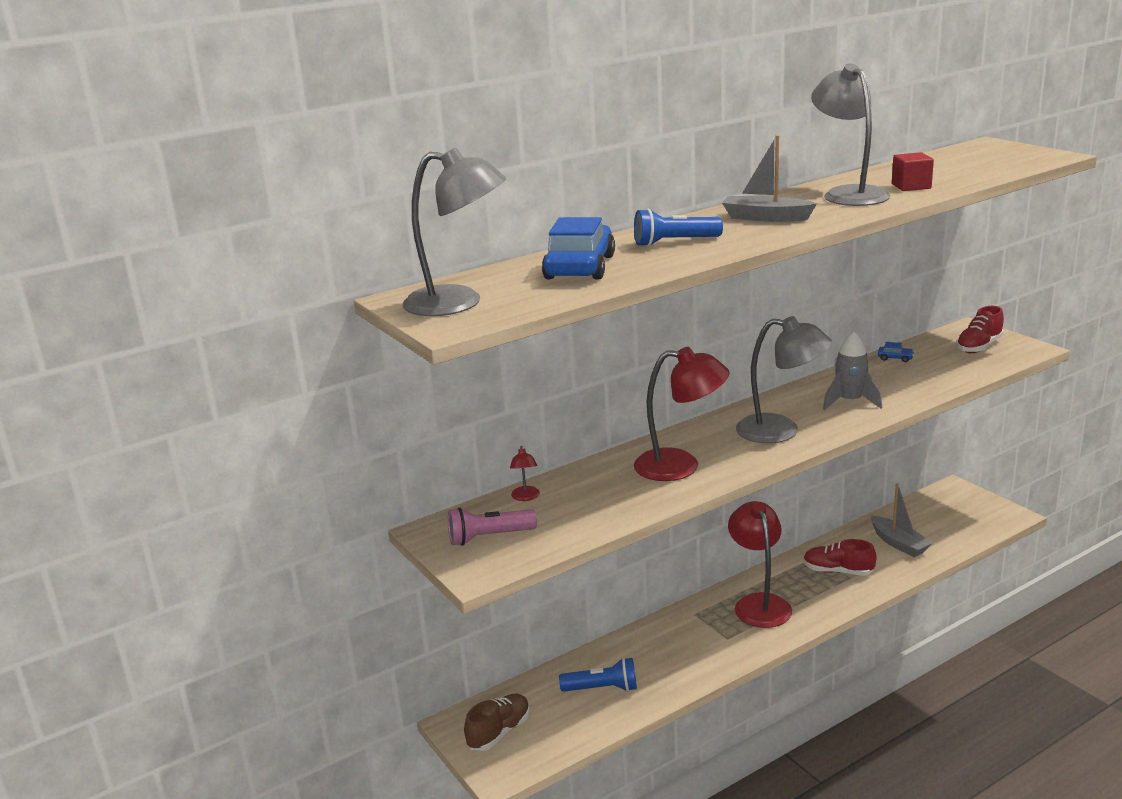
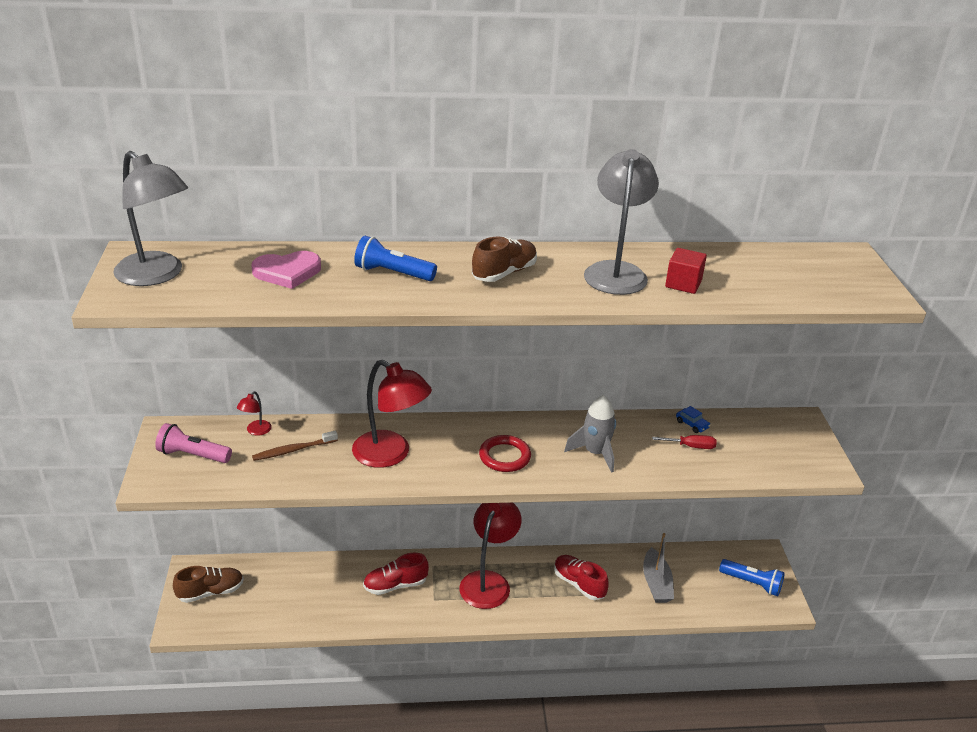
camera: 25 degrees right, 10 degrees up
(580, 267) = (287, 272): blue car -> pink heart
(584, 496) = (293, 450): none -> brown toothbrush
(602, 688) = (308, 594): blue flashlight -> blue flashlight (752, 583)
(765, 218) = (504, 273): grey boat -> brown shoe
(781, 431) = (504, 456): grey lamp -> red ring
(915, 371) = (691, 446): none -> red screwdriver
(979, 347) = (782, 445): red shoe -> red shoe (395, 585)

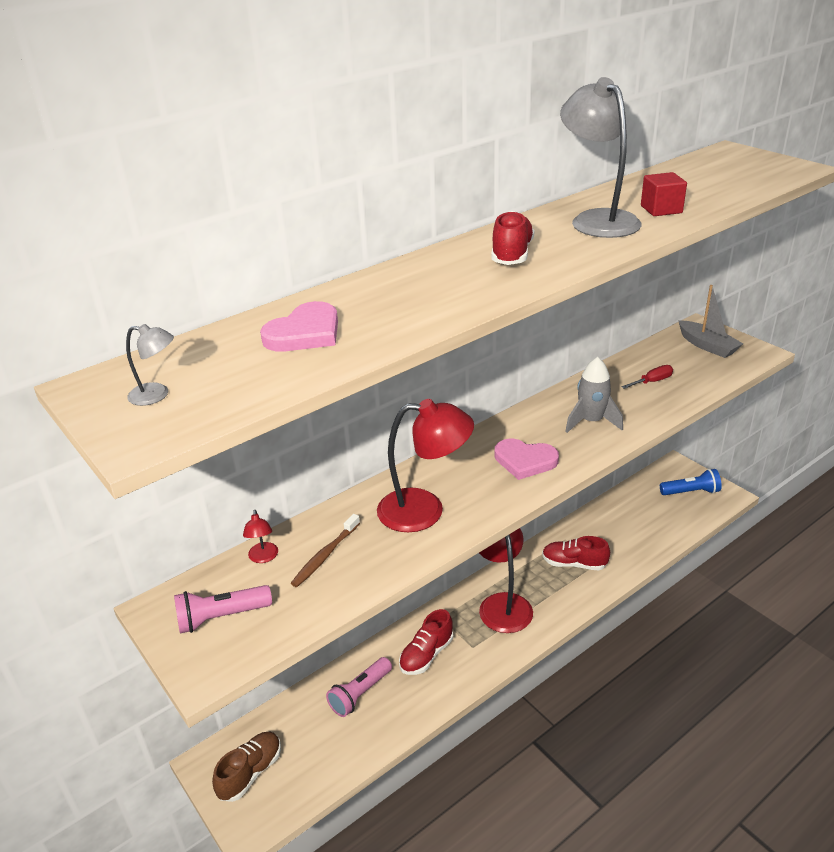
camera: 30 degrees left, 0 degrees up
(157, 275) = (157, 395): grey lamp -> grey lamp, size x0.43
(324, 584) = (360, 694): none -> pink flashlight
(392, 273) = (412, 293): blue flashlight -> none
(504, 273) = (512, 254): brown shoe -> red shoe
(504, 456) = (525, 461): red ring -> pink heart
(656, 583) = (628, 530): grey boat -> grey boat (707, 346)
(692, 424) = (631, 365): blue car -> none

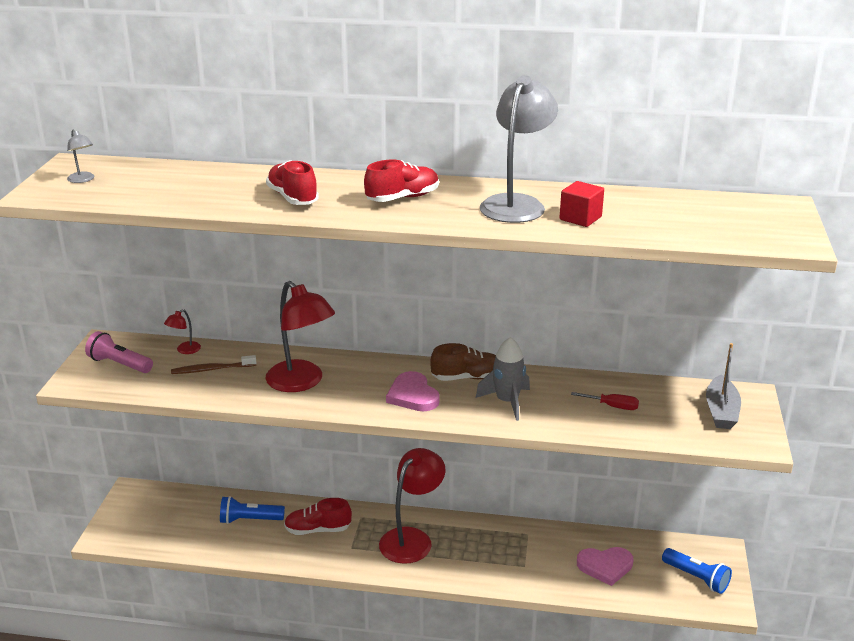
camera: 45 degrees right, 5 degrees down
(250, 773) = (142, 512): brown shoe -> brown shoe (467, 377)
(305, 333) = (198, 185): pink heart -> pink heart (605, 566)
(360, 694) = (249, 520): pink flashlight -> blue flashlight
(574, 564) = (505, 553): red shoe -> red shoe (292, 198)

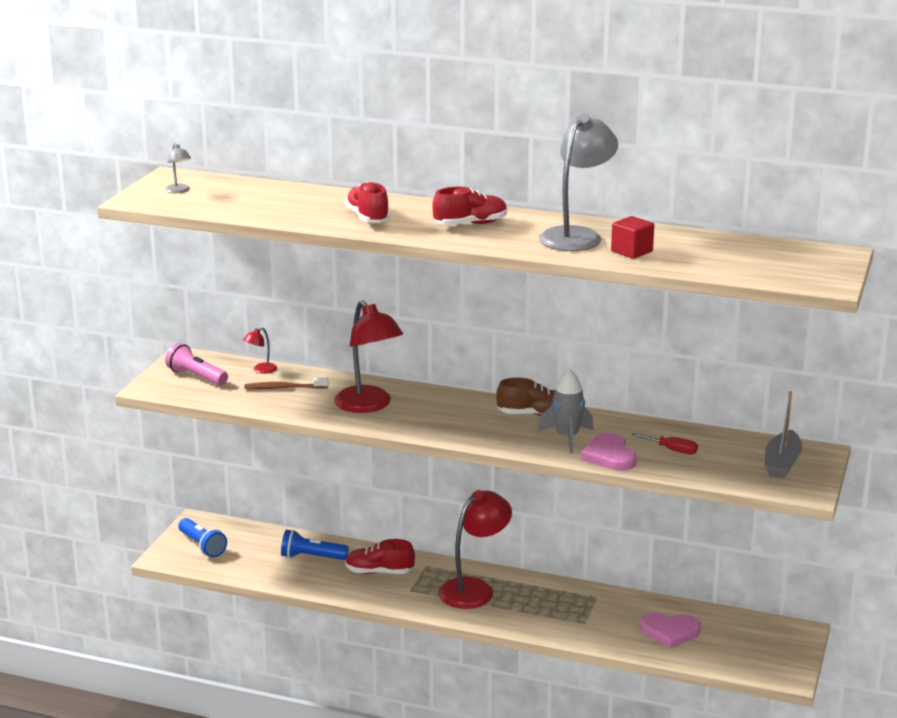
camera: 10 degrees right, 5 degrees down
(413, 395) = (475, 425): pink heart -> pink heart (609, 456)
(696, 578) = (764, 651): blue flashlight -> blue flashlight (202, 546)

